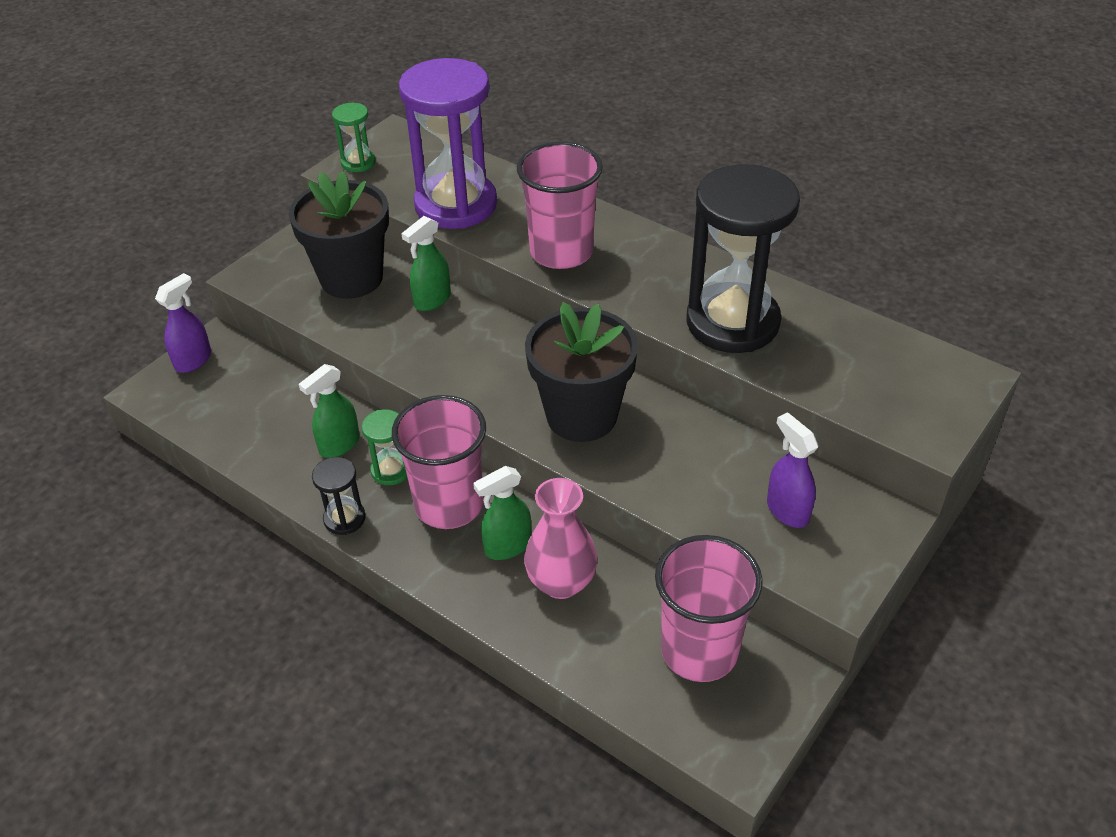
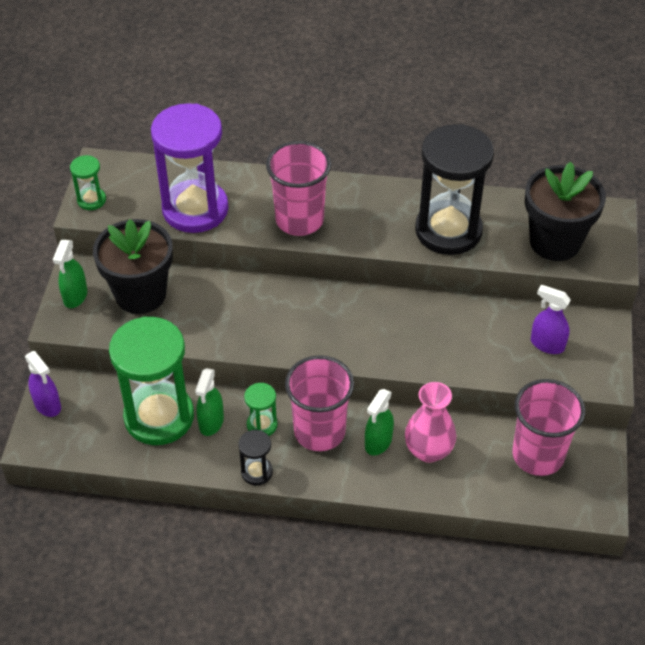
camera: 30 degrees left, 5 degrees up
(193, 360) = (48, 405): purple spray bottle -> purple spray bottle turned 135 degrees clockwise
(291, 416) = (159, 417): none -> green hourglass
(432, 300) = (214, 289): green spray bottle -> green spray bottle (75, 296)
(581, 416) = (380, 333): black flower pot -> black flower pot (555, 242)

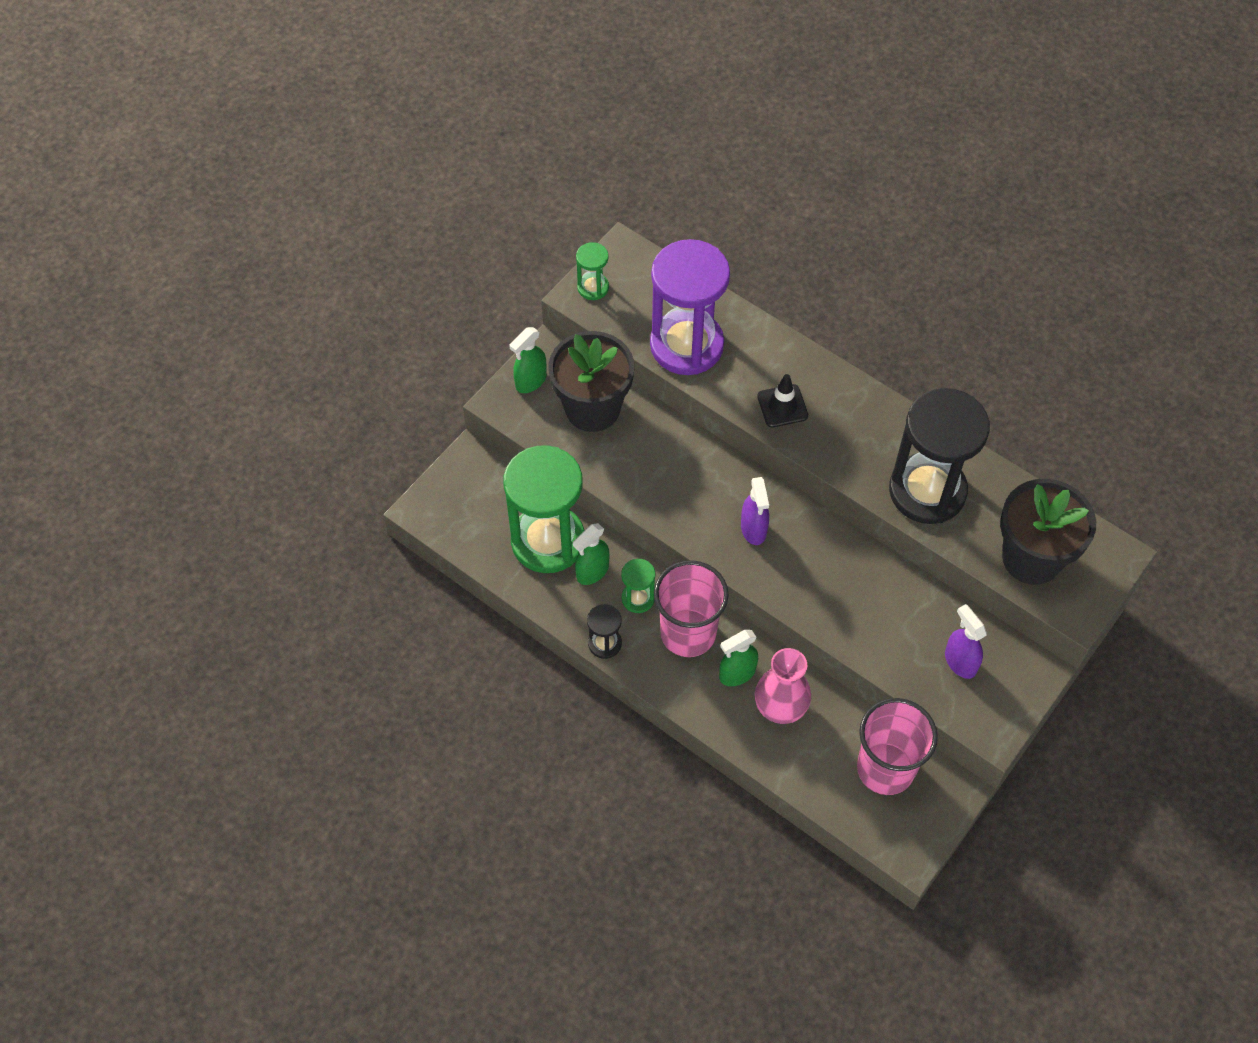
camera: 30 degrees right, 10 degrees up
(48, 405) = (455, 478): purple spray bottle -> purple spray bottle (753, 529)
(299, 220) = (782, 406): pink cup -> black traffic cone

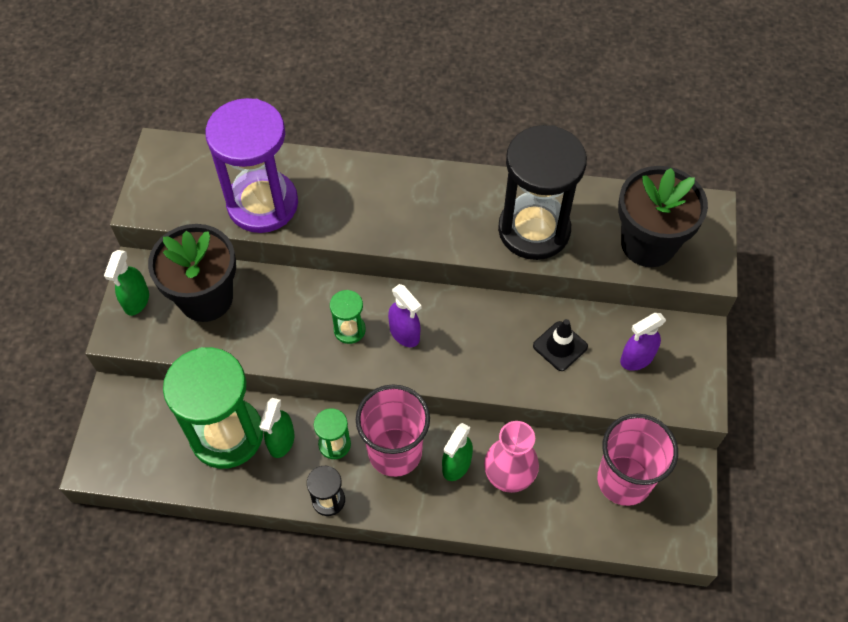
camera: 30 degrees left, 0 degrees up
(593, 287) = (151, 192): green hourglass -> green hourglass (349, 330)
(782, 406) = (374, 217): black traffic cone -> black traffic cone (560, 346)
(960, 662) = (636, 358): purple spray bottle -> purple spray bottle turned 60 degrees counterclockwise

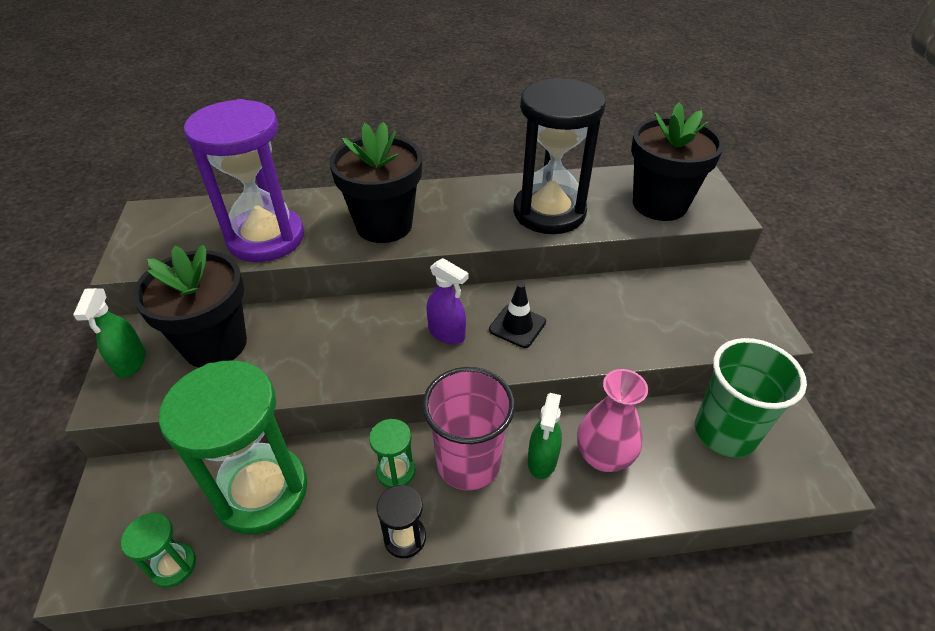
camera: 15 degrees left, 15 degrees down
(281, 441) = (331, 483): green spray bottle -> none
(349, 330) = (385, 342): green hourglass -> green hourglass (173, 566)
(372, 212) = (384, 225): none -> black flower pot
(560, 346) = (610, 312): black traffic cone -> black traffic cone (517, 326)
(624, 480) = (725, 433): pink cup -> green cup
(636, 358) = (689, 308): purple spray bottle -> none

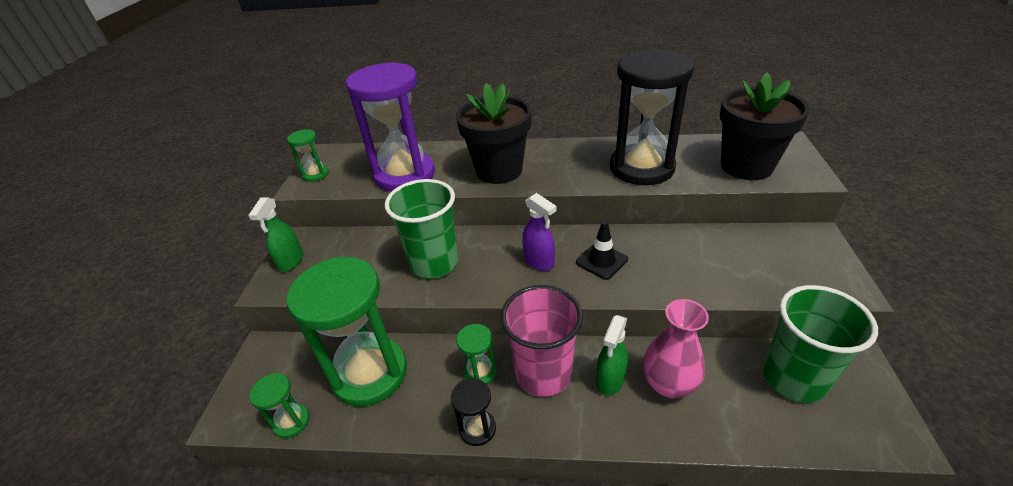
camera: 15 degrees right, 5 degrees down
(144, 244) = (315, 174): none -> green hourglass
(215, 344) = (354, 253): black flower pot -> none
(321, 347) = (434, 263): none -> green cup

